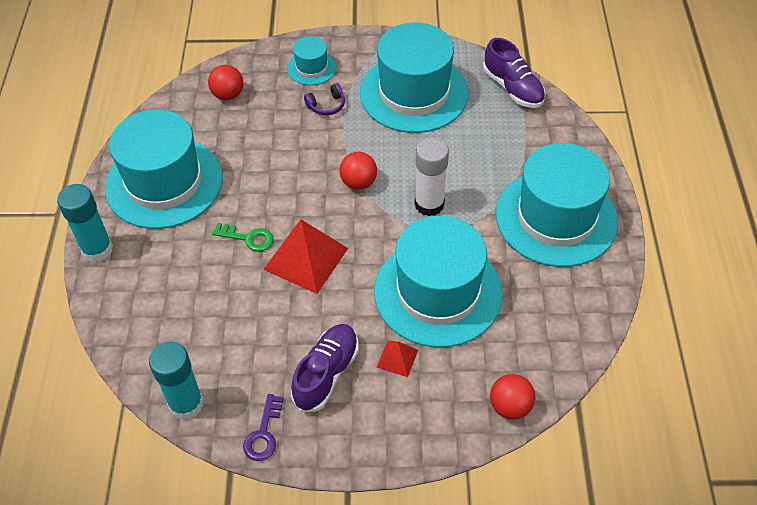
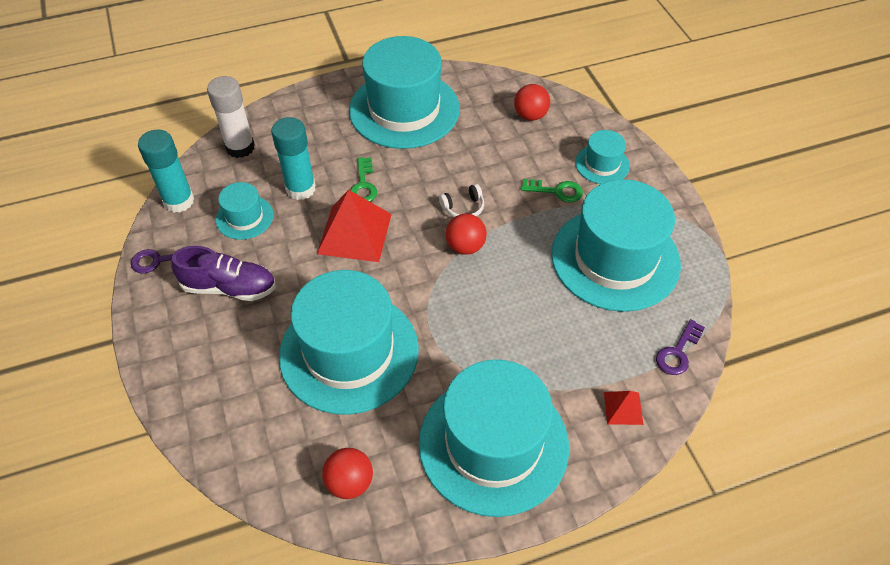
camera: 70 degrees right, 0 degrees up
(97, 249) = (316, 95): turquoise glue stick -> turquoise glue stick (300, 189)
(240, 346) = (244, 217): none -> turquoise hat
(314, 172) = (463, 208): none -> white headphones
(326, 105) = (556, 191): purple headphones -> green key
(397, 358) = (259, 338): red pyramid -> red pyramid (623, 408)
(429, 204) = (462, 314): white glue stick -> white glue stick (240, 147)
(510, 406) = (224, 453): red ball -> red ball (350, 482)
(513, 88) = (678, 352): purple shoe -> purple key

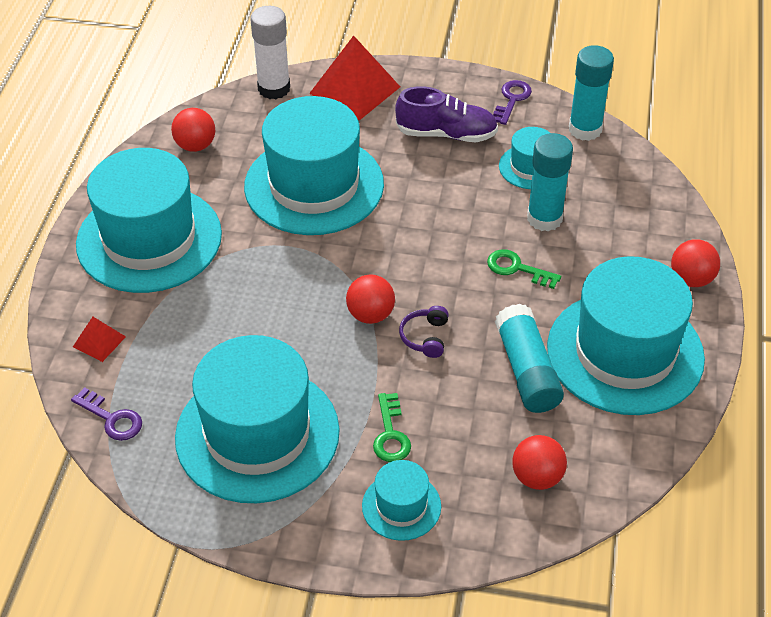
camera: 120 degrees right, 5 degrees down
(229, 287) = (446, 134): purple shoe -> purple shoe turned 120 degrees counterclockwise
(240, 147) = (640, 192): white glue stick -> white glue stick (274, 88)
(316, 99) = (691, 279): none -> red ball
(354, 233) = (451, 237): red pyramid -> red pyramid (355, 90)
(453, 147) = (527, 370): none -> turquoise glue stick
(463, 208) = (425, 337): white headphones -> purple headphones
(556, 191) = (390, 434): green key -> green key turned 45 degrees counterclockwise
(678, 352) = (111, 418): purple key -> purple key turned 150 degrees clockwise

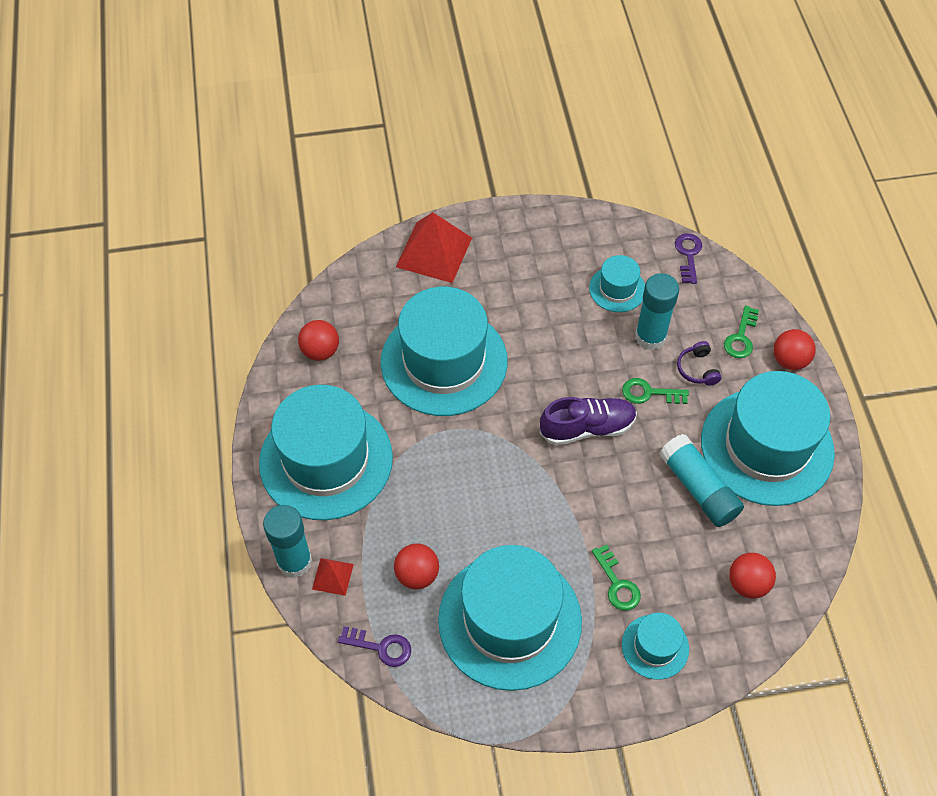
camera: 20 degrees left, 10 degrees up
(274, 88) = (362, 271): white glue stick -> none
(370, 315) = (550, 475): red ball -> red ball (417, 575)
(425, 337) = (604, 483): purple headphones -> purple headphones (697, 369)
(446, 134) = (533, 275): purple shoe -> purple shoe (587, 428)
(512, 100) = (572, 225): purple key -> purple key (688, 255)
(585, 129) = (645, 238): turquoise glue stick -> turquoise glue stick (294, 561)
(646, 244) = (741, 337): none -> green key

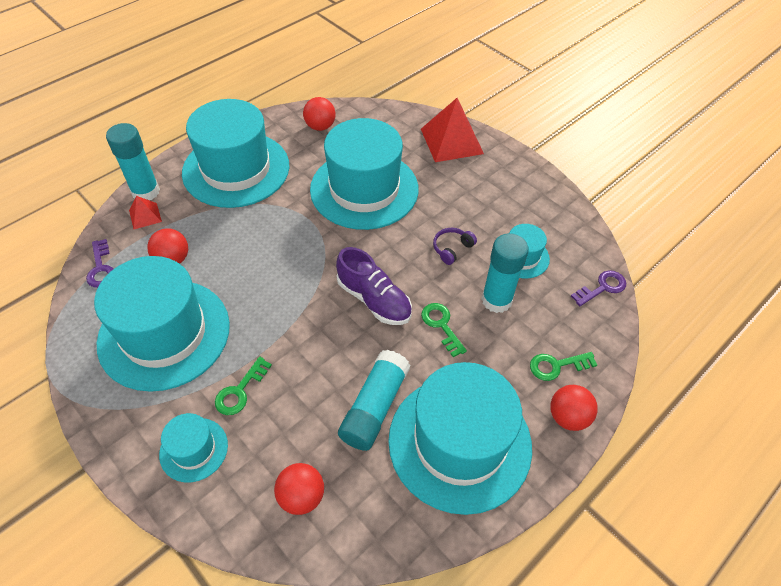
camera: 55 degrees right, 5 degrees down
(697, 369) = (494, 348): purple headphones -> purple headphones (452, 248)

